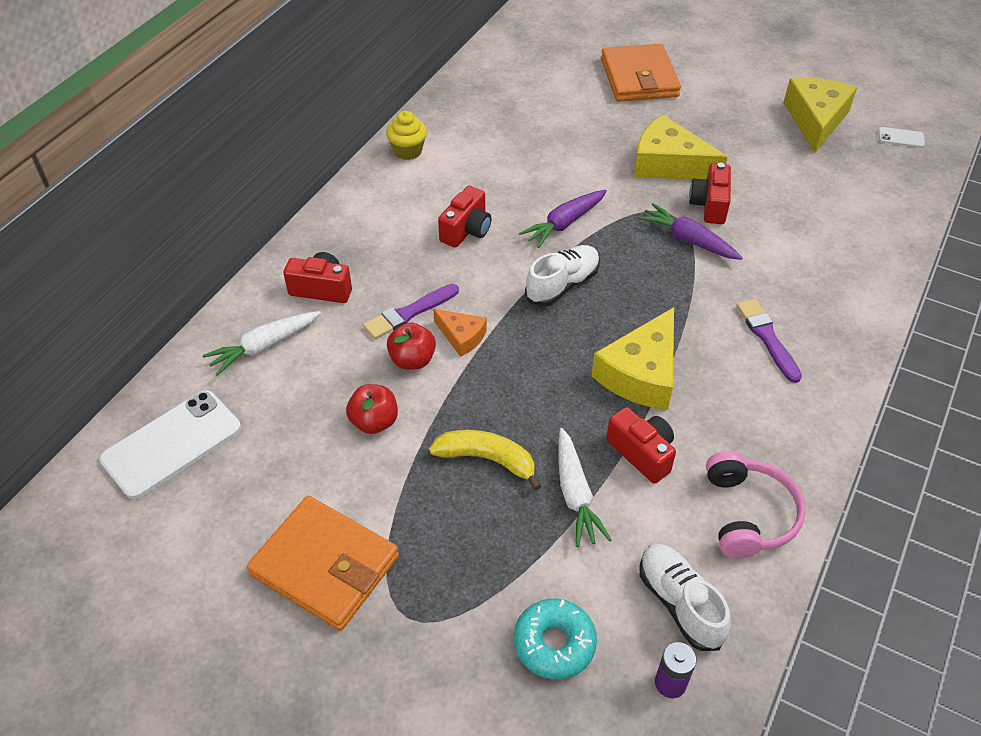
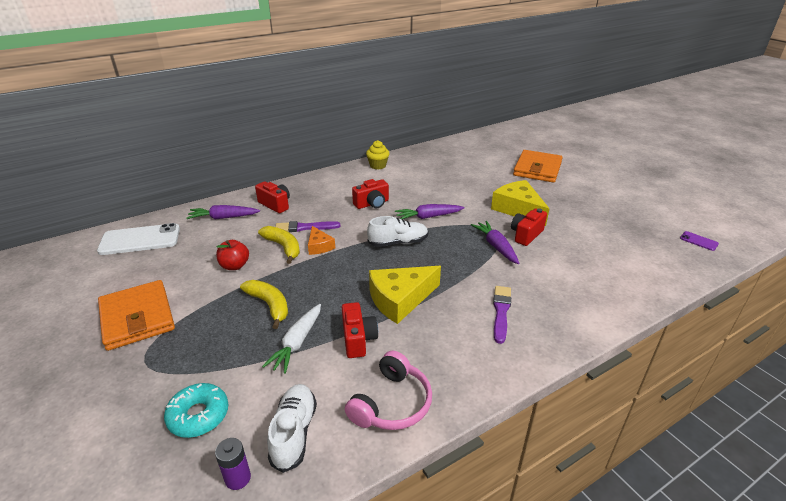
camera: 30 degrees right, 15 degrees down
(264, 347) = (223, 218): white carrot -> purple carrot
(412, 360) = (283, 247): red apple -> yellow banana
(815, 120) = (639, 216): yellow cheese -> none
(901, 138) = (698, 241): white phone -> purple phone

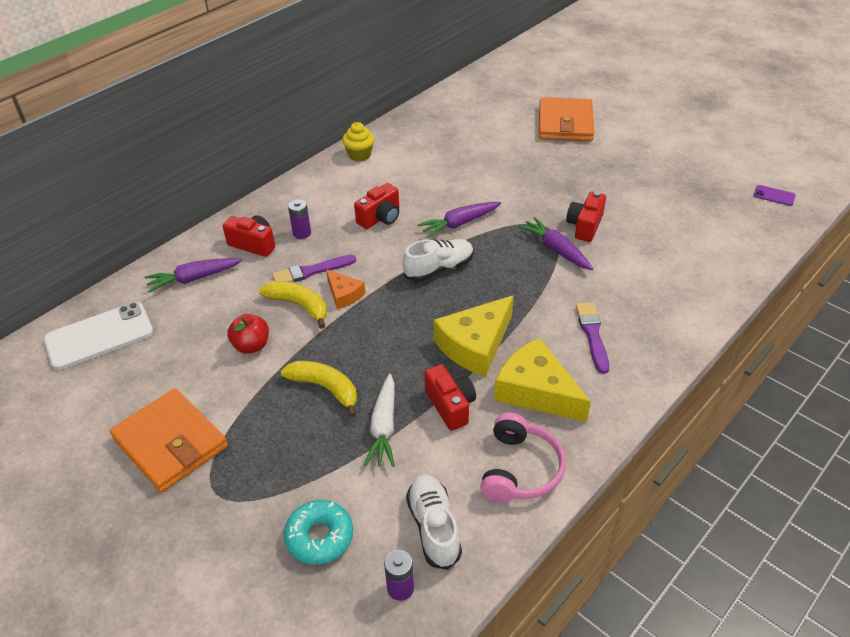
camera: 15 degrees left, 10 degrees up
(312, 204) = (302, 233): none -> purple battery
(518, 209) = (563, 190): yellow cheese -> yellow cheese (536, 391)

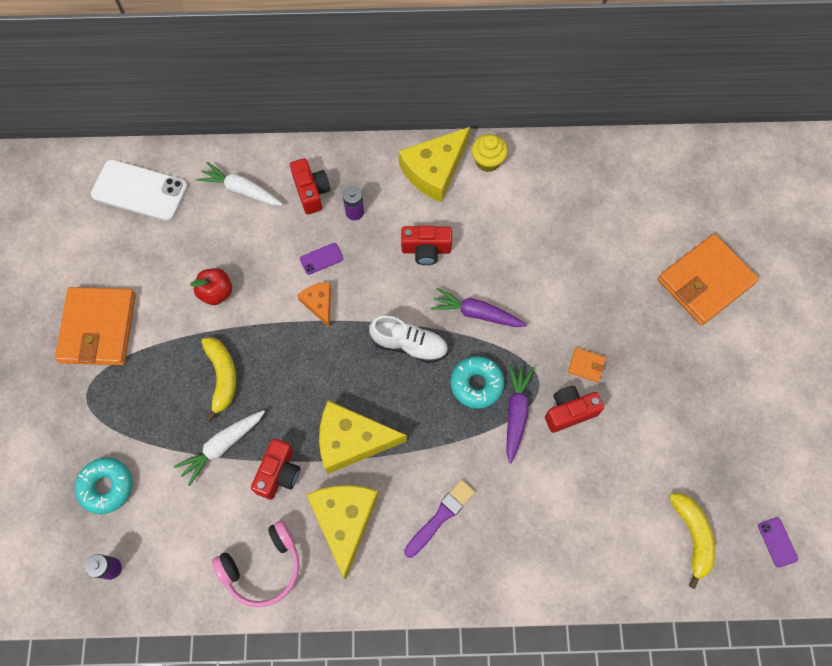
camera: 45 degrees right, 25 degrees up
(194, 278) = (241, 190): purple carrot -> white carrot
(299, 306) = (280, 285): yellow banana -> yellow banana (692, 536)
(311, 271) = (321, 259): purple brush -> purple phone
(330, 180) = (434, 170): none -> yellow cheese
(344, 294) = (319, 304): orange cheese -> orange cheese turned 150 degrees clockwise
(434, 527) = (170, 550): white shoe -> none
(511, 255) = (476, 384): none -> turquoise donut
(560, 200) = (586, 365): none -> orange wallet

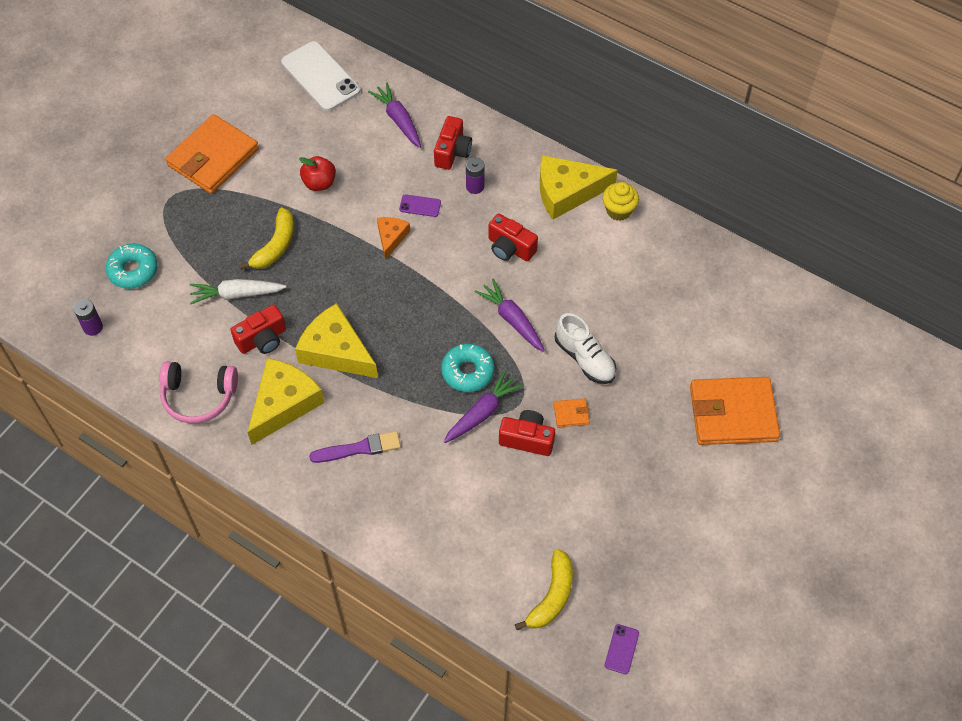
camera: 35 degrees right, 10 degrees down
(241, 190) = (398, 120): white carrot -> purple carrot
(409, 344) = (438, 310): white shoe -> white shoe (585, 358)
(586, 365) = (571, 414): orange wallet -> orange wallet turned 60 degrees counterclockwise

